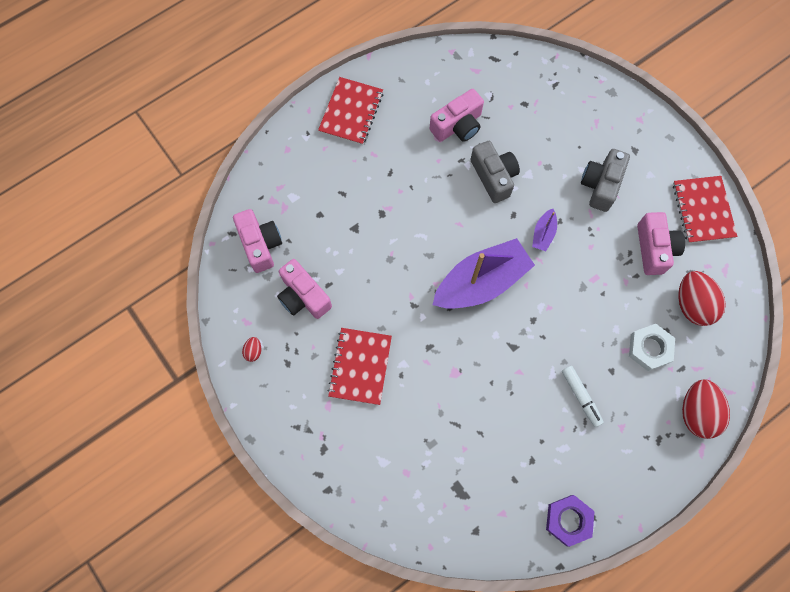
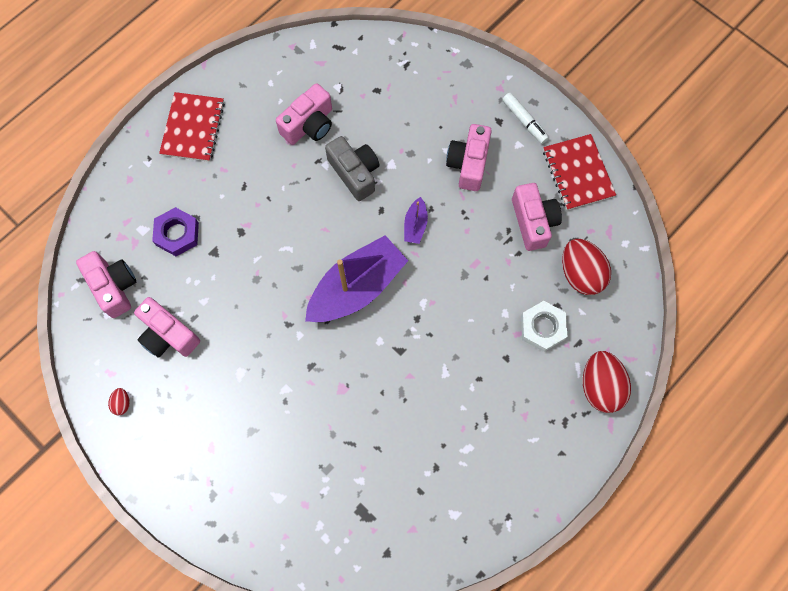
camera: 10 degrees left, 0 degrees up
(360, 366) = (240, 400): red notebook -> none
(568, 520) = (482, 524): purple nut -> purple nut (177, 234)
(581, 397) = (478, 391): white marker -> white marker (524, 121)
(600, 185) = (468, 164): grey camera -> pink camera

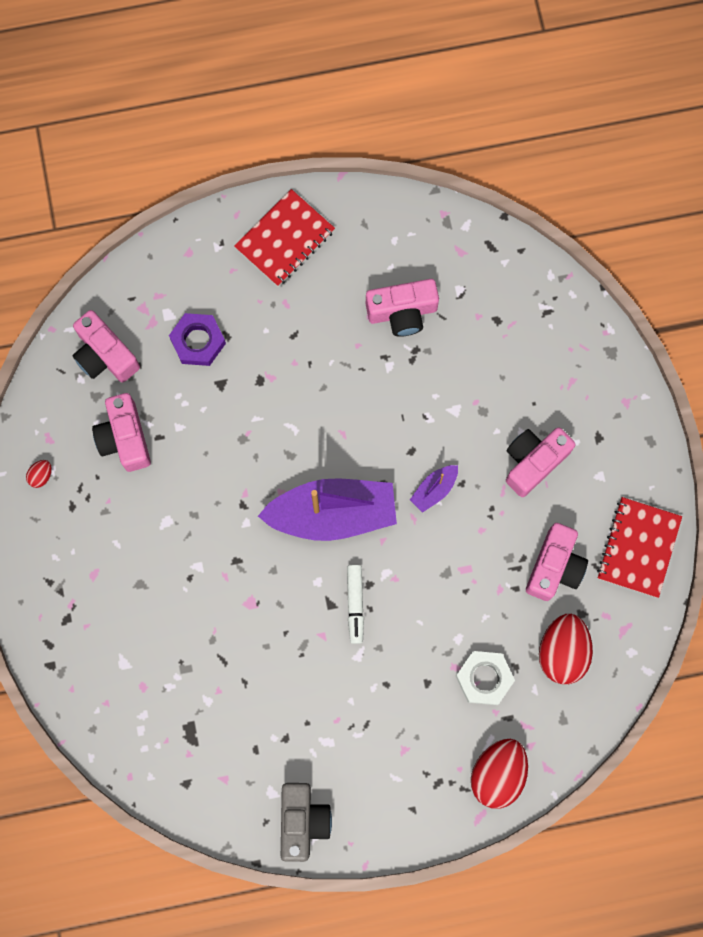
camera: 35 degrees right, 5 degrees up
(114, 287) = (105, 355): pink camera -> pink camera turned 135 degrees clockwise
(355, 173) = (412, 395): grey camera -> grey camera (302, 821)
(524, 121) = (625, 455): white marker -> white marker (355, 604)

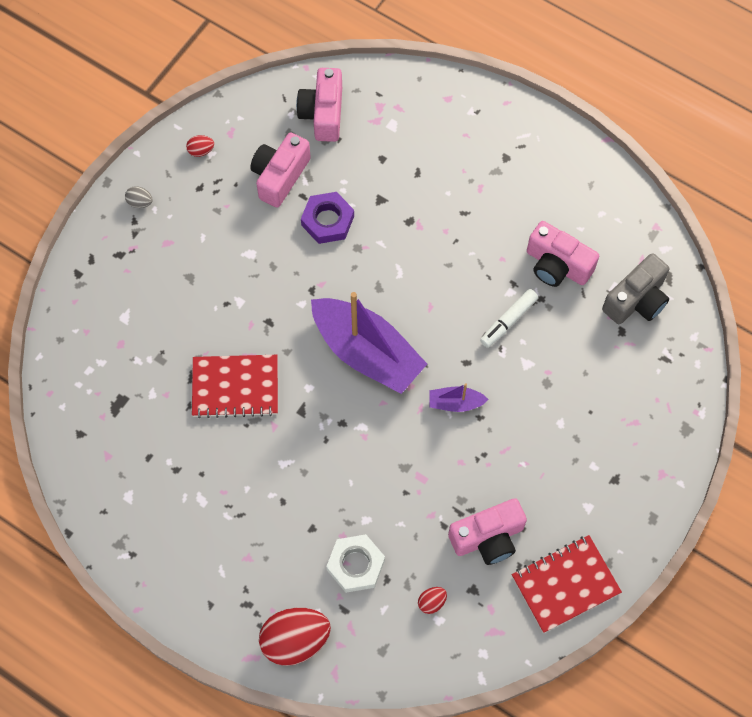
camera: 45 degrees right, 10 degrees down
(38, 563) = (140, 202): none -> grey egg
(198, 341) = (394, 159): purple nut -> purple nut (327, 221)
(285, 239) = (523, 146): red notebook -> red notebook (235, 387)
(302, 821) = (128, 536): grey camera -> grey camera (636, 300)
(355, 604) = (318, 427): white marker -> white marker (508, 321)
(533, 462) = (548, 451): pink camera -> none
(562, 652) = (431, 602): red egg -> red egg, size x0.44

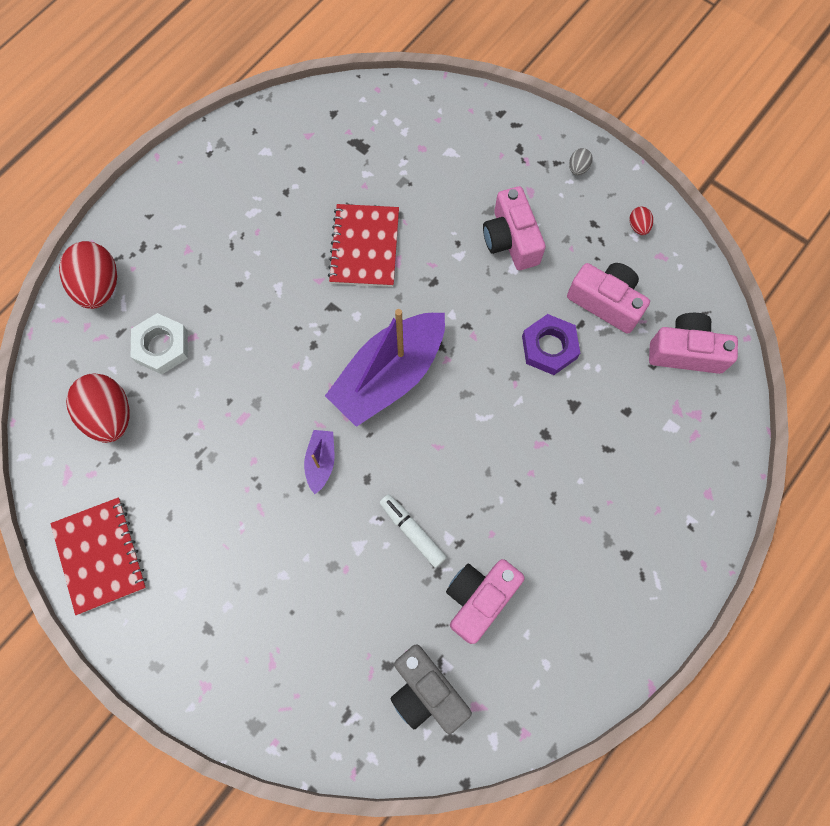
camera: 95 degrees right, 5 degrees up
(431, 602) = (110, 416): red egg -> red egg, size x2.26
(488, 538) = (166, 480): pink camera -> pink camera (511, 240)

